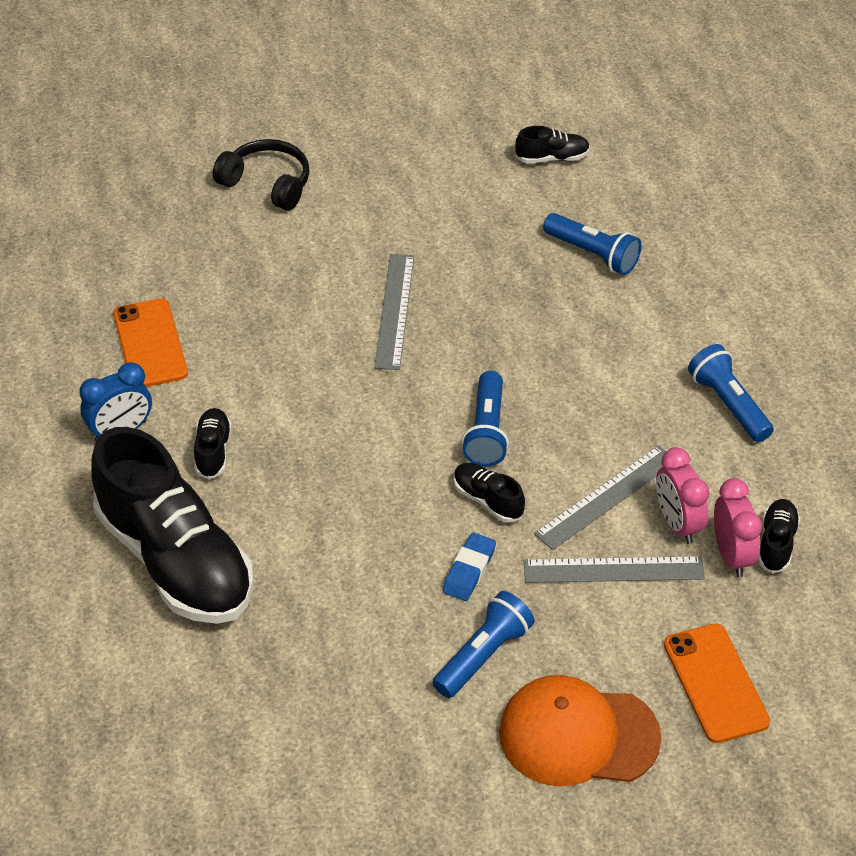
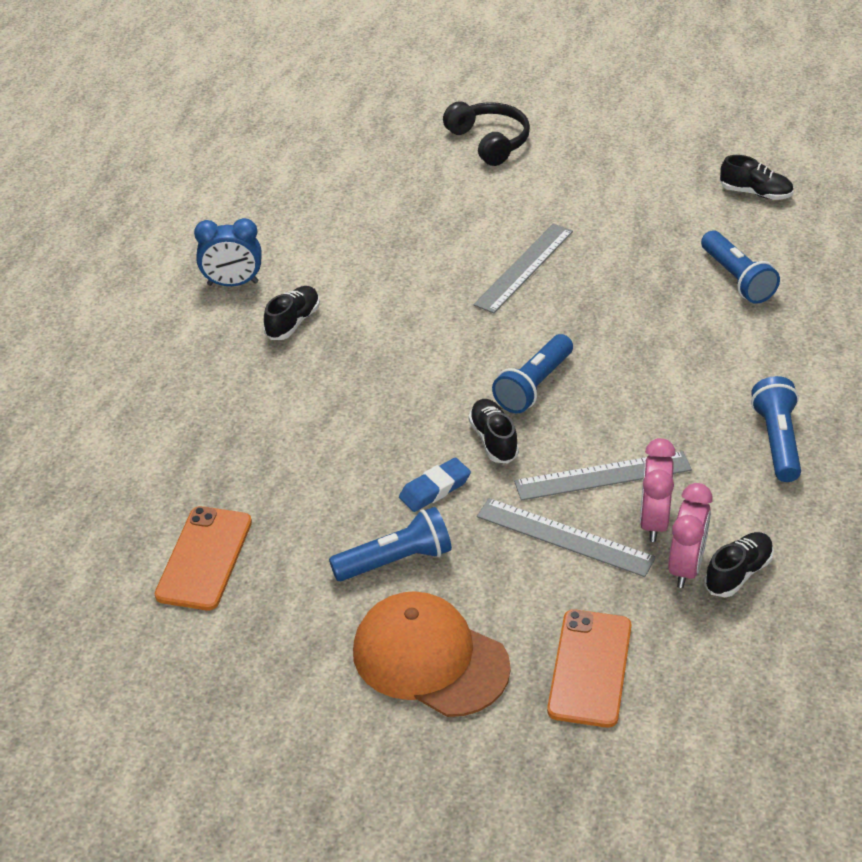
camera: 30 degrees right, 5 degrees down
(150, 344) = (304, 228): orange phone -> orange phone (204, 558)
(176, 560) = (201, 392): black shoe -> none

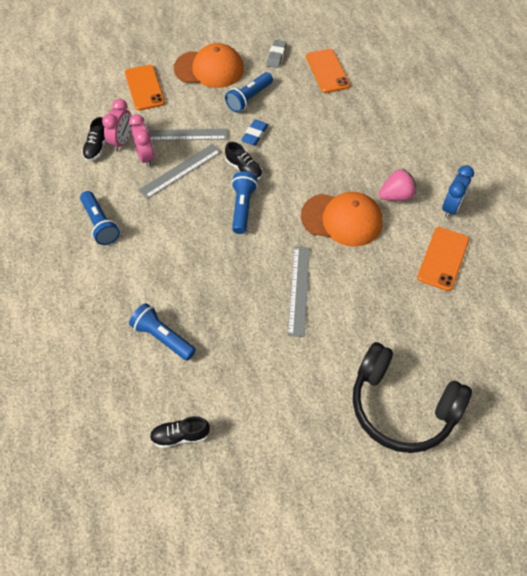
camera: 150 degrees right, 15 degrees up
(233, 283) = (451, 207): blue clock -> blue clock turned 150 degrees clockwise
(273, 633) = (276, 56): none -> grey eraser
(293, 322) = (396, 196): black shoe -> pink strawberry
(307, 237) = (443, 258): none -> orange phone
(398, 321) = (342, 219): none -> orange cap
(489, 141) = (401, 407): black headphones -> black headphones, size x1.58
(686, 567) = (122, 141): pink clock -> pink clock turned 150 degrees counterclockwise

